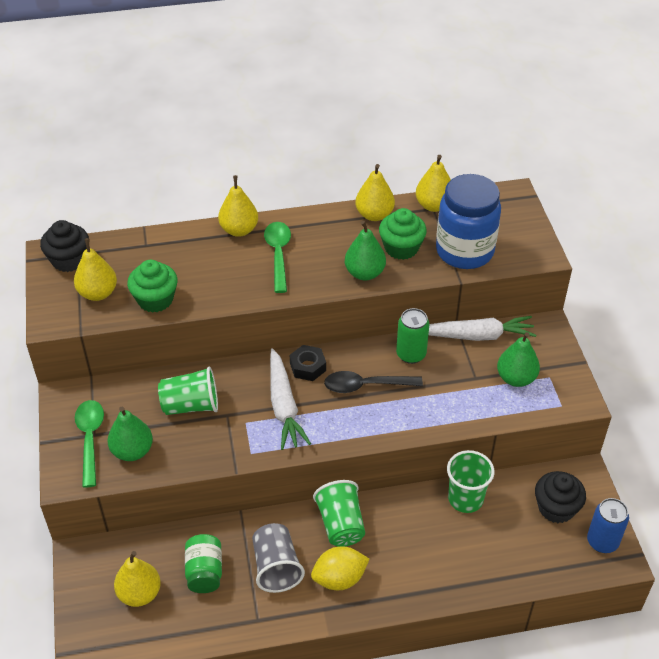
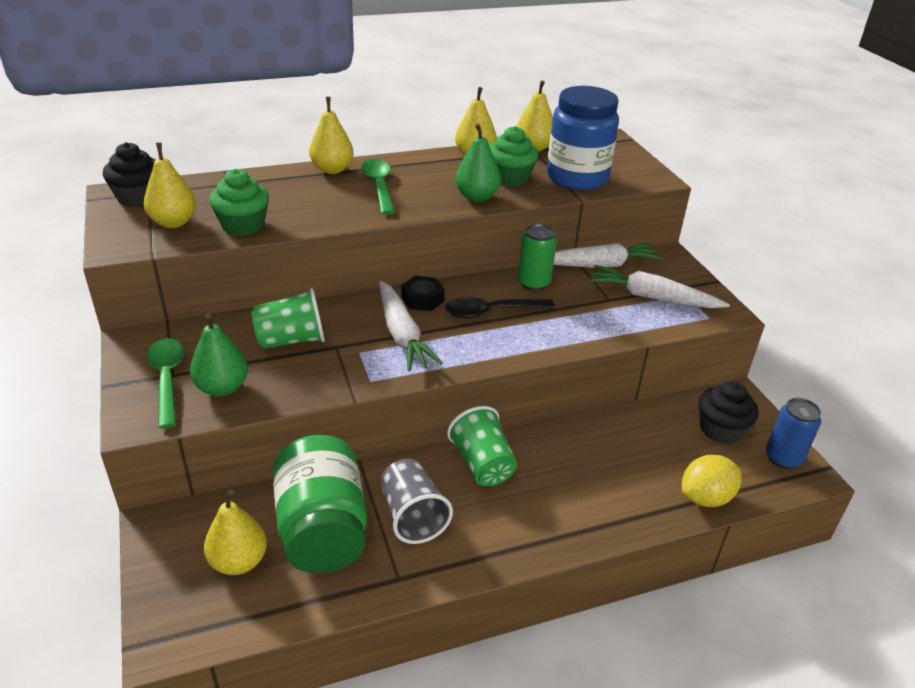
camera: 10 degrees left, 10 degrees down
(205, 572) = (322, 529): green jar -> green jar, size x1.82
(339, 578) = (493, 522): yellow lemon -> yellow lemon (705, 497)
(465, 499) = (618, 428): green cup -> none
(516, 378) = (652, 297): green pear -> white carrot

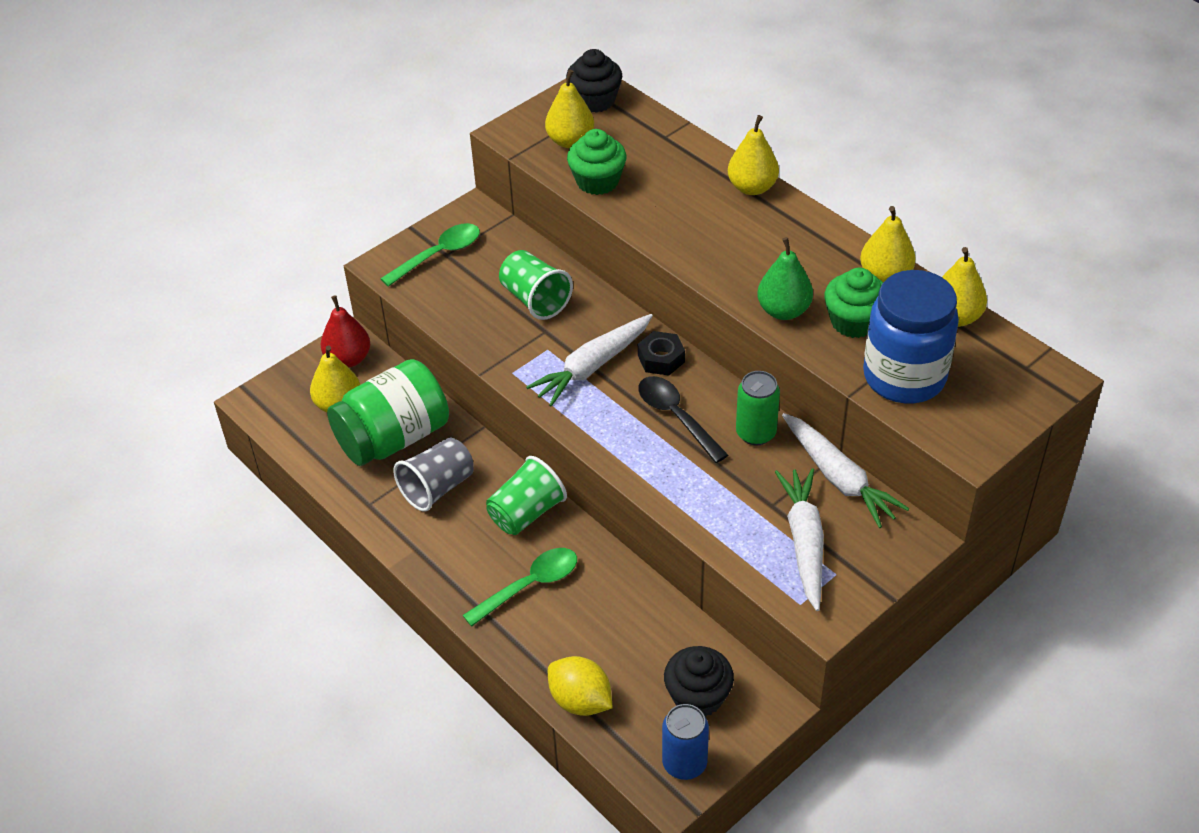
camera: 70 degrees right, 10 degrees up
(179, 532) = (348, 359): none -> red pear
(222, 388) = (447, 289): green pear -> none
(379, 186) = (745, 233): green spoon -> green spoon (530, 585)

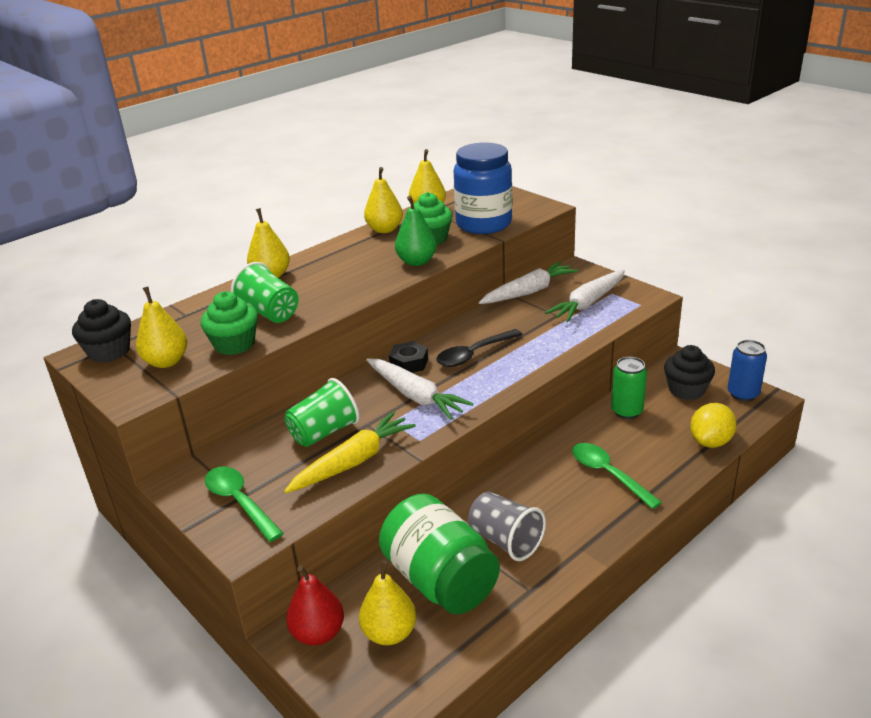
camera: 90 degrees left, 15 degrees down
(484, 325) = (353, 462): none -> yellow carrot
(526, 513) = (530, 481): green cup -> green cup (269, 313)
(756, 433) = (489, 321): green can -> green can (627, 411)
(804, 542) = (588, 303): white carrot -> white carrot turned 45 degrees counterclockwise

